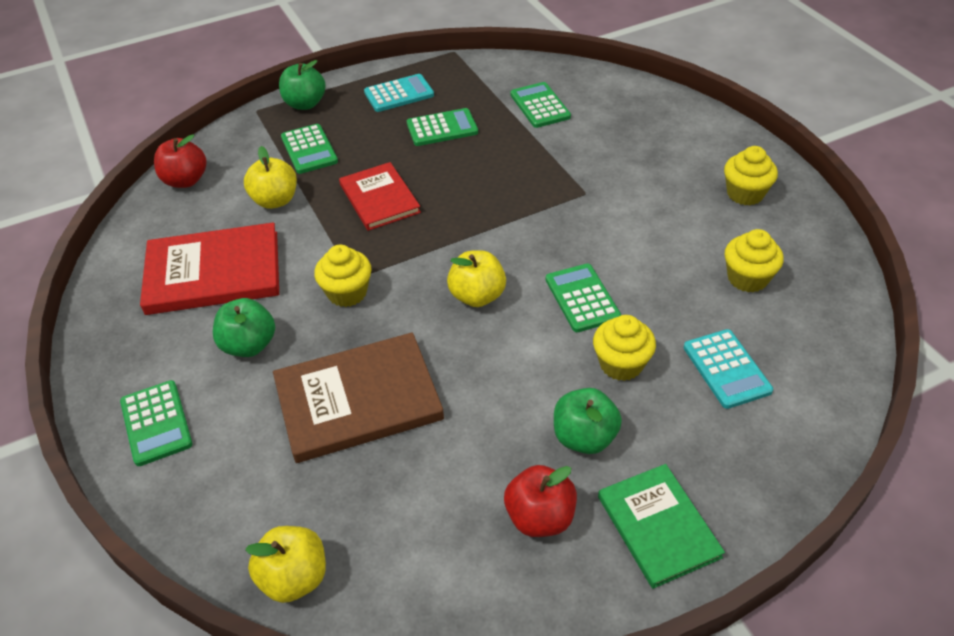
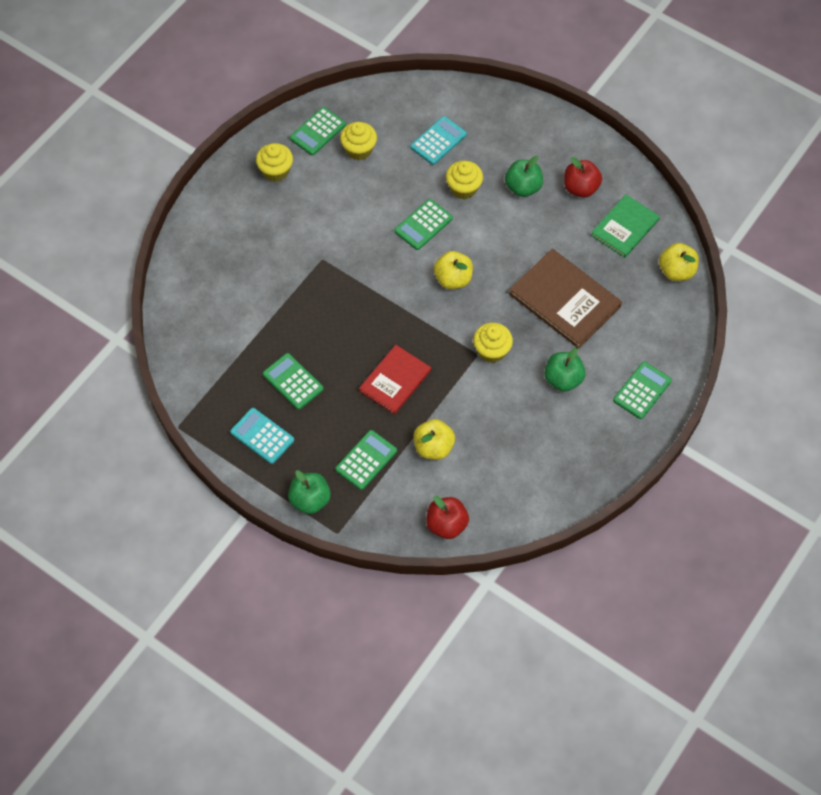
camera: 120 degrees left, 15 degrees up
(213, 272) = (521, 440): red book -> none
(540, 106) = (230, 328): green calculator -> green calculator (317, 131)
(658, 526) = (555, 141): green book -> green book (624, 227)

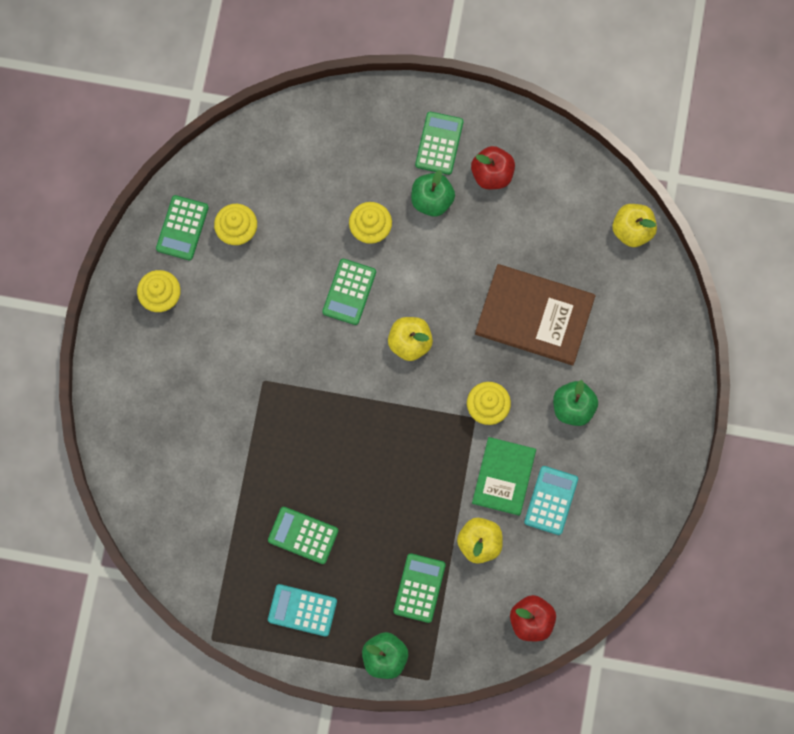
camera: 25 degrees left, 15 degrees up
(395, 381) = (406, 486): red book -> none
(438, 141) = (317, 182): turquoise calculator -> turquoise calculator (551, 500)
(624, 227) = (558, 202): green book -> green book (503, 476)
(642, 391) = (656, 384): green calculator -> green calculator (439, 143)

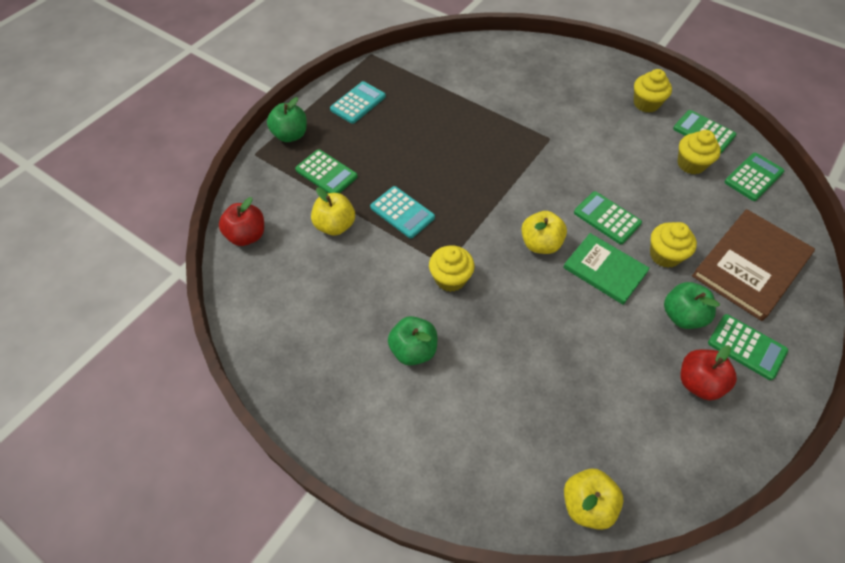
camera: 115 degrees right, 20 degrees down
(303, 535) = (413, 121): green calculator -> green calculator (753, 177)
(503, 476) = (380, 265): green book -> green book (605, 270)
(534, 316) = (524, 356): brown book -> brown book (750, 265)
(551, 500) = (337, 293): turquoise calculator -> turquoise calculator (402, 212)

